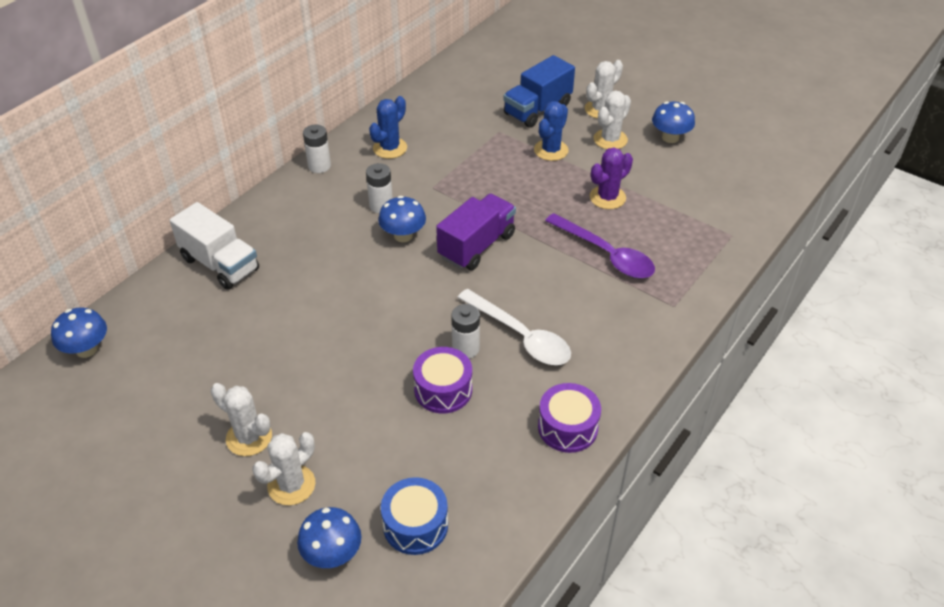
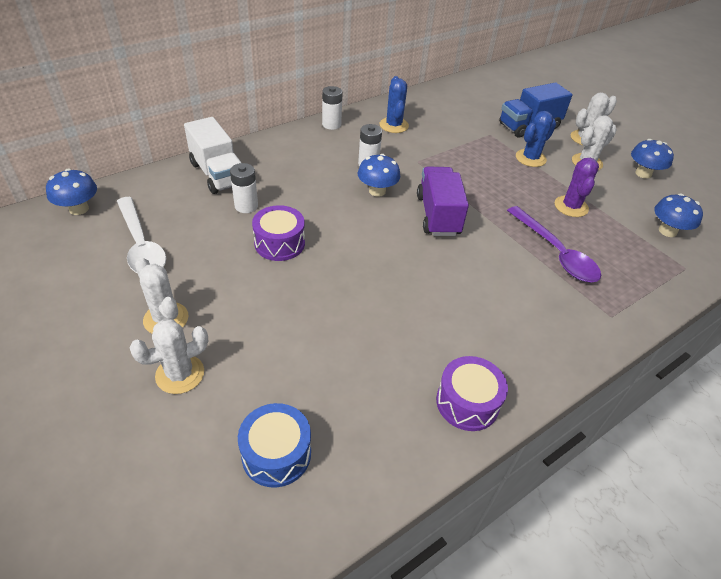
camera: 15 degrees right, 0 degrees up
(332, 554) = (183, 456): blue mushroom -> blue mushroom (667, 231)
(390, 148) = (394, 125): blue cactus -> blue cactus turned 60 degrees counterclockwise
(443, 390) = (358, 329): purple drum -> purple drum (279, 243)
(465, 349) = (394, 298): white battery -> white battery (246, 206)
(476, 246) = (438, 215): purple truck -> purple truck turned 60 degrees counterclockwise
(520, 336) = (450, 301): white spoon -> white spoon (141, 245)
(607, 197) = (571, 206): purple cactus -> purple cactus turned 60 degrees counterclockwise

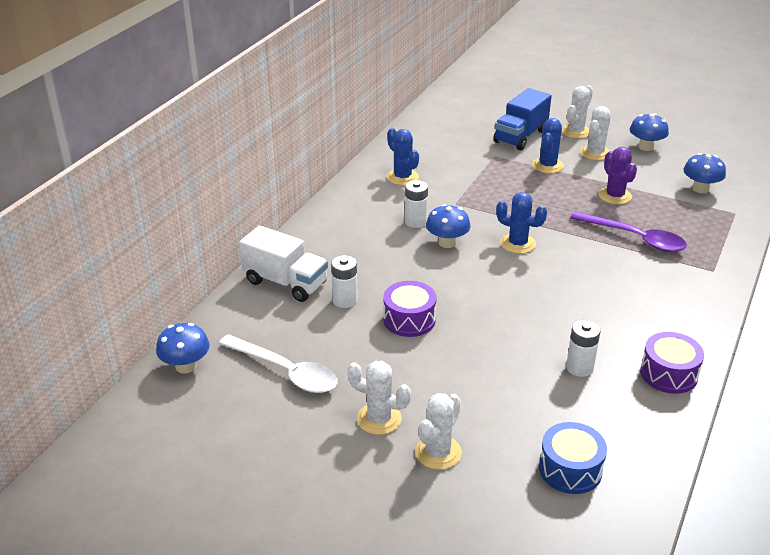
camera: 25 degrees left, 10 degrees down
(331, 124) = (343, 197): white battery -> white battery (579, 368)
(438, 215) = (517, 244): purple truck -> blue cactus

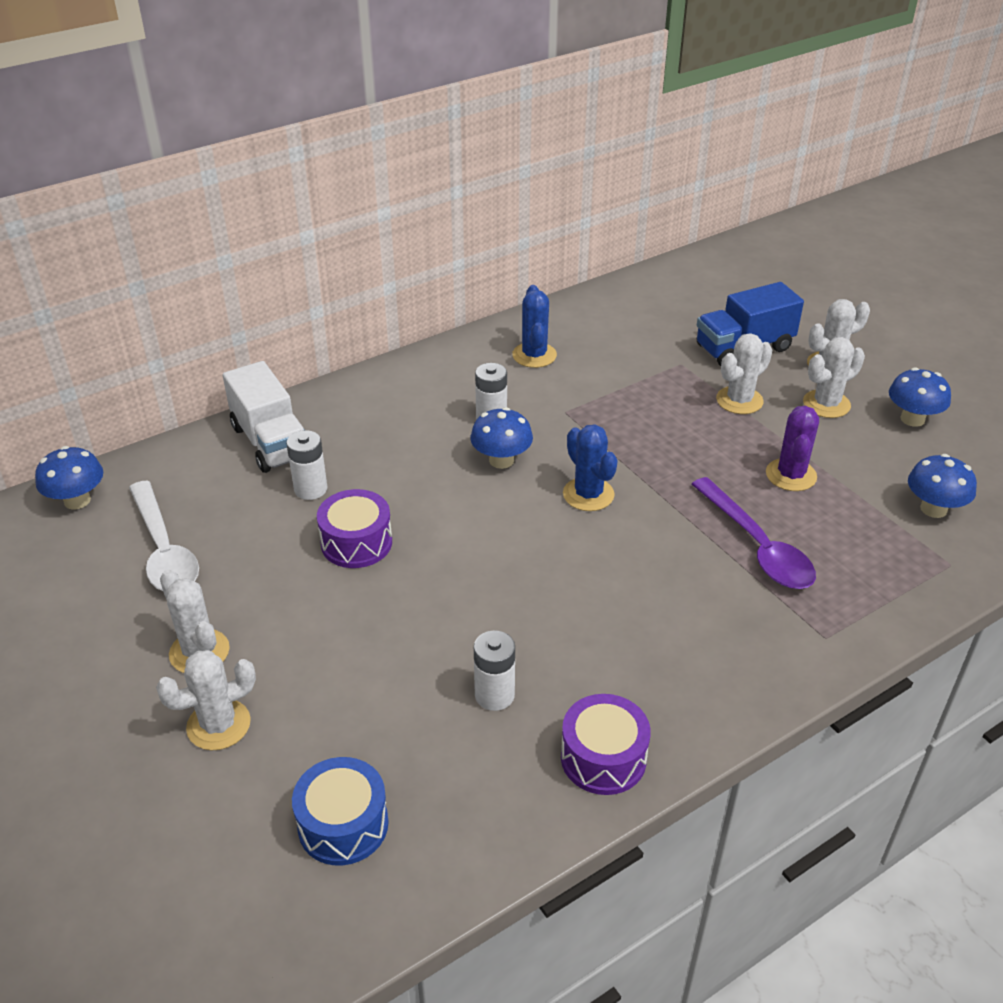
camera: 30 degrees right, 5 degrees up
(547, 165) = (739, 400): blue cactus -> white cactus

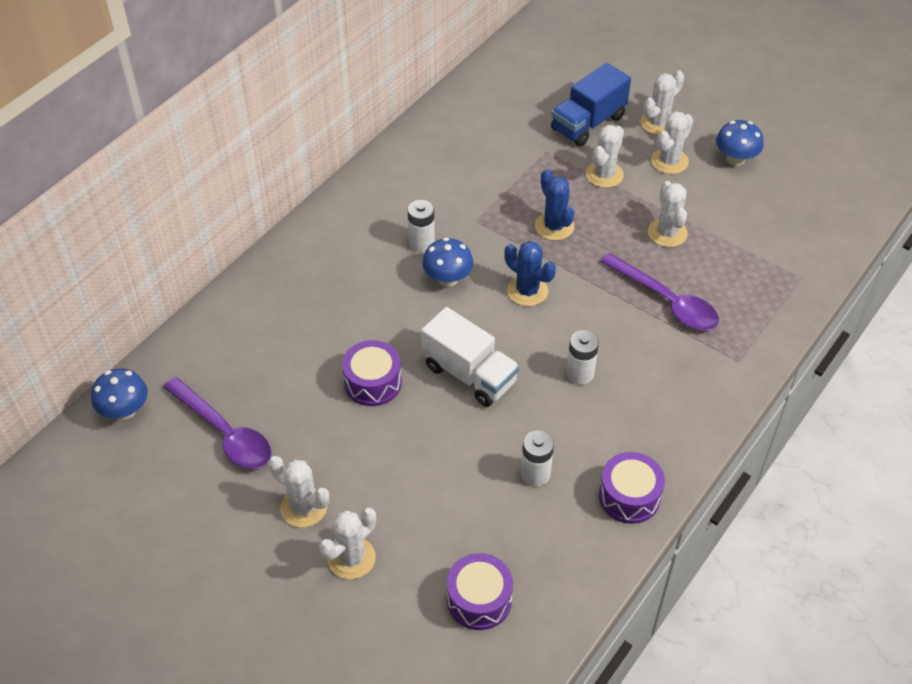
camera: 20 degrees left, 10 degrees up
(164, 550) = (224, 432): white spoon -> purple spoon
(270, 442) = (254, 312): white truck -> white truck (469, 374)
(310, 489) = (311, 346): white battery -> white battery (580, 373)
(343, 824) = (479, 600): blue drum -> purple drum
(534, 355) = (427, 172): blue cactus -> blue cactus (554, 226)
(791, 475) = (667, 233): purple cactus -> white cactus
(933, 509) = (775, 235): blue mushroom -> none

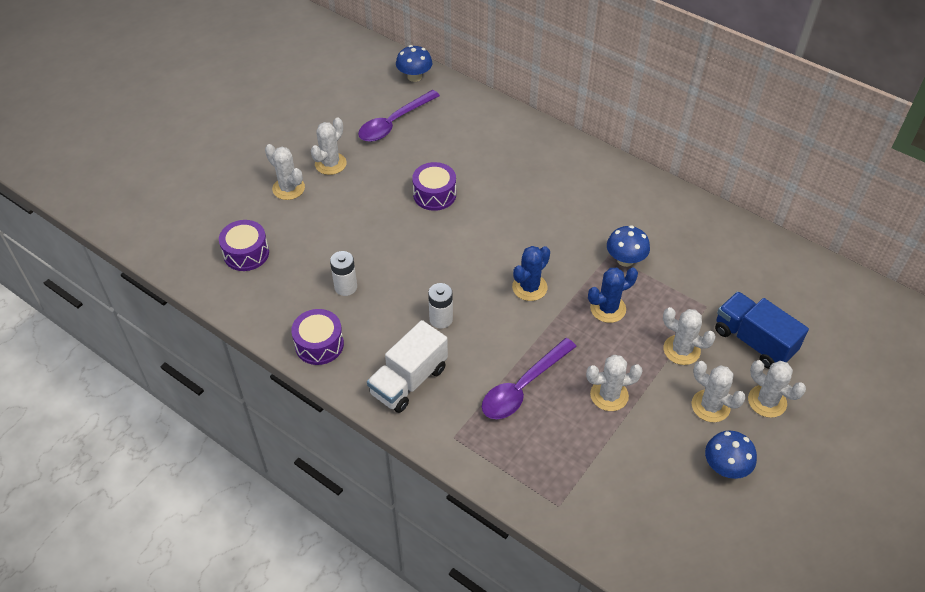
camera: 90 degrees right, 0 degrees up
(421, 243) = (579, 220): white battery -> none
(448, 279) = (540, 236): blue mushroom -> blue mushroom (625, 260)
(469, 374) = (441, 249): white truck -> white truck (409, 381)

